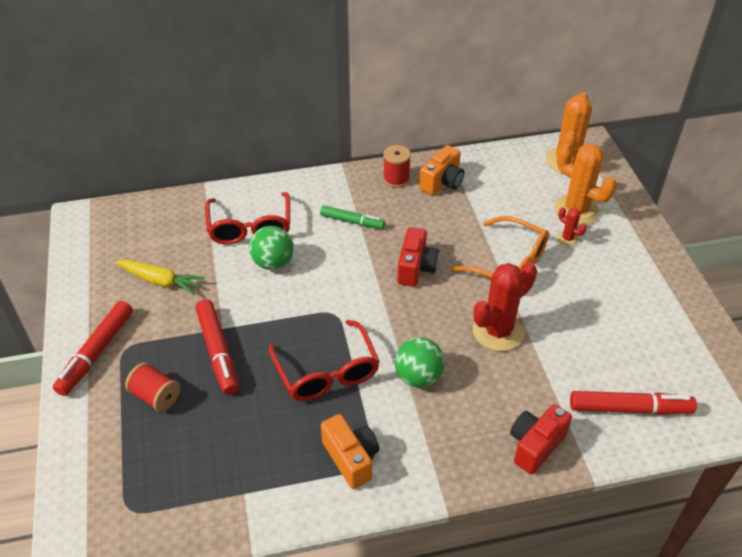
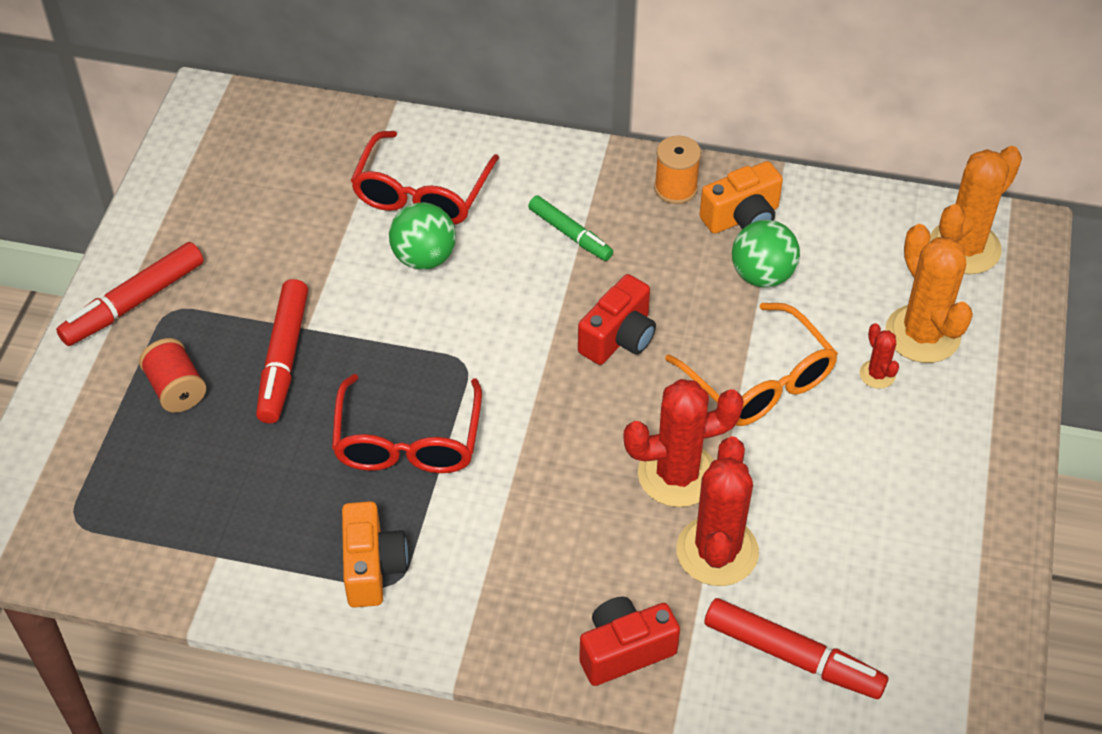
camera: 25 degrees right, 5 degrees up
(160, 281) = (262, 231): yellow carrot -> none
(396, 179) = (675, 188): red spool -> orange spool
(418, 377) = (525, 495): green ball -> green ball (762, 275)
(548, 366) = (717, 551): none -> red cactus

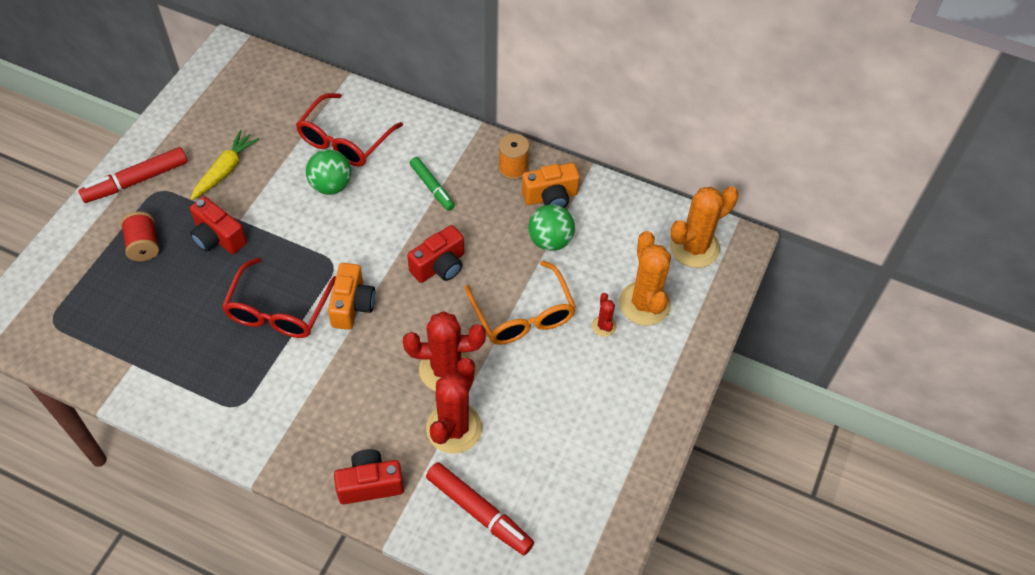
camera: 10 degrees right, 5 degrees up
(261, 265) = (225, 170): none -> yellow carrot
(283, 358) = (218, 238): red marker -> red camera
(372, 567) = (227, 392): orange camera -> orange camera (352, 305)

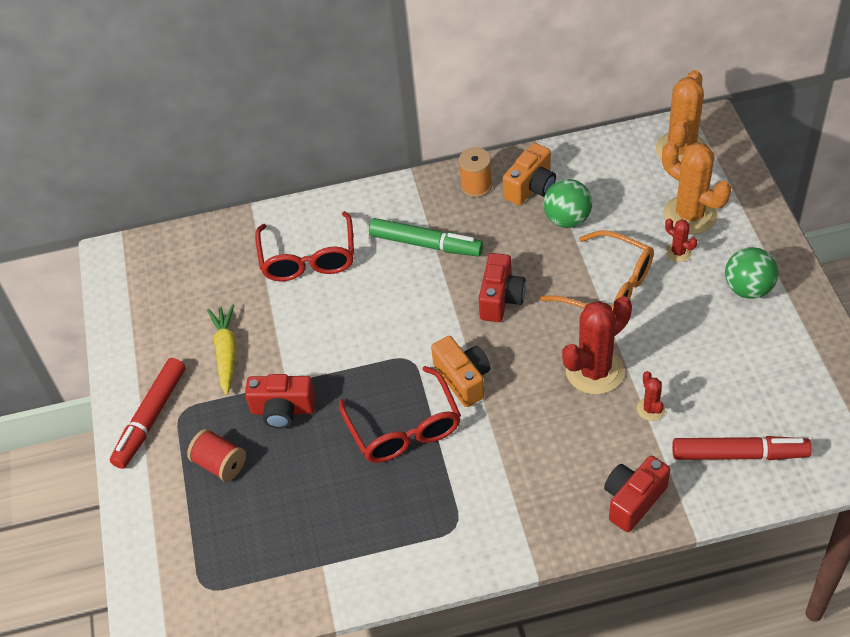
camera: 30 degrees left, 5 degrees down
(331, 185) = (337, 301): green ball -> green ball (748, 289)
(432, 187) = (426, 244): green marker -> green marker, size x1.51
(454, 428) = (650, 409): red cactus -> red cactus, size x0.47

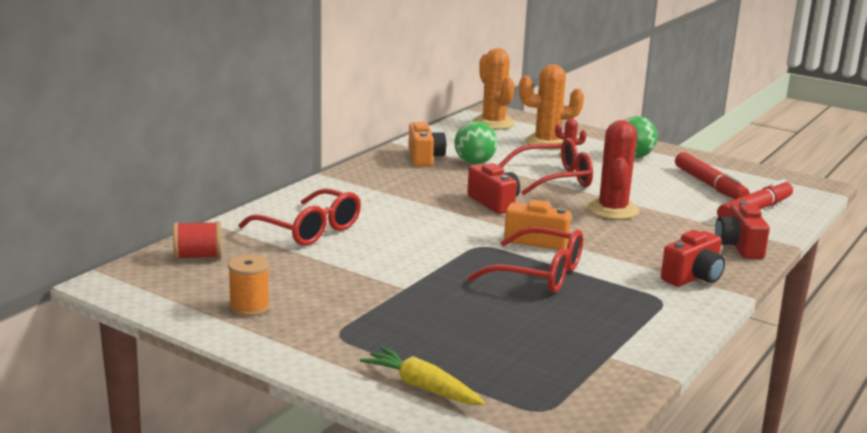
camera: 50 degrees left, 30 degrees down
(150, 418) = (314, 348): red marker -> red marker (709, 185)
(220, 464) = (427, 345): red spool -> red spool (198, 256)
(226, 353) = (323, 292): yellow carrot -> yellow carrot (422, 387)
(283, 410) = (429, 301): red camera -> red camera (693, 277)
(426, 244) = (394, 198): green marker -> none
(476, 186) = (384, 167): orange spool -> orange spool (249, 307)
(608, 288) = (555, 179): orange glasses -> red glasses
(650, 409) = (674, 212): red cactus -> none

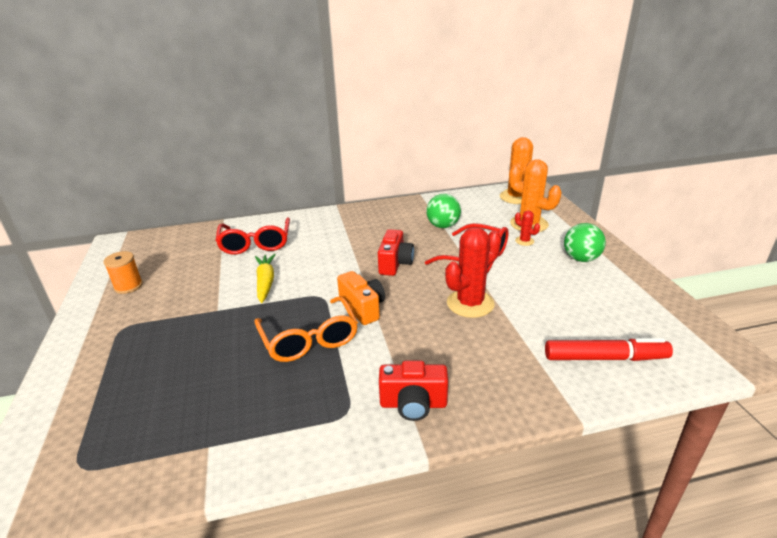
camera: 45 degrees right, 10 degrees up
(198, 256) = (176, 241): red spool -> none
(422, 387) = (73, 397): yellow carrot -> yellow carrot (265, 282)
(424, 158) = (417, 212): orange camera -> none
(539, 274) = (309, 339): red glasses -> orange glasses
(709, 185) = (604, 312): red marker -> none
(739, 247) = (515, 392): red camera -> none

